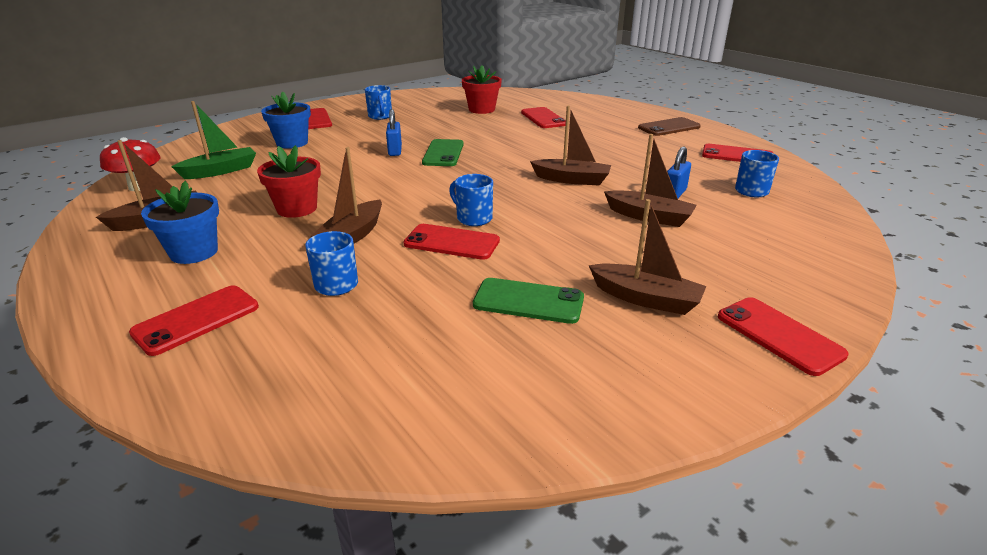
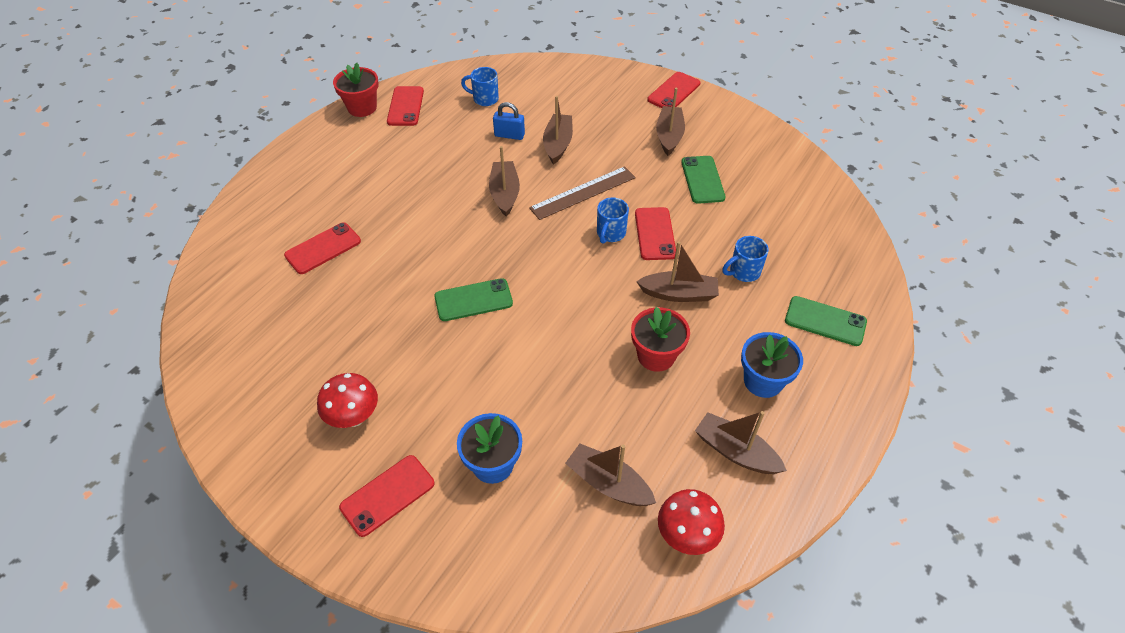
camera: 110 degrees left, 20 degrees up
(196, 320) = (825, 321): red phone -> green phone
(220, 171) = (608, 483): green boat -> brown boat
(380, 116) = (354, 417): blue mug -> red mushroom
(395, 151) = (481, 345): blue padlock -> none
(481, 109) = (296, 316): red flower pot -> red flower pot (362, 108)
(551, 216) = (583, 192): none -> brown ruler
(669, 127) = (333, 150): brown phone -> none

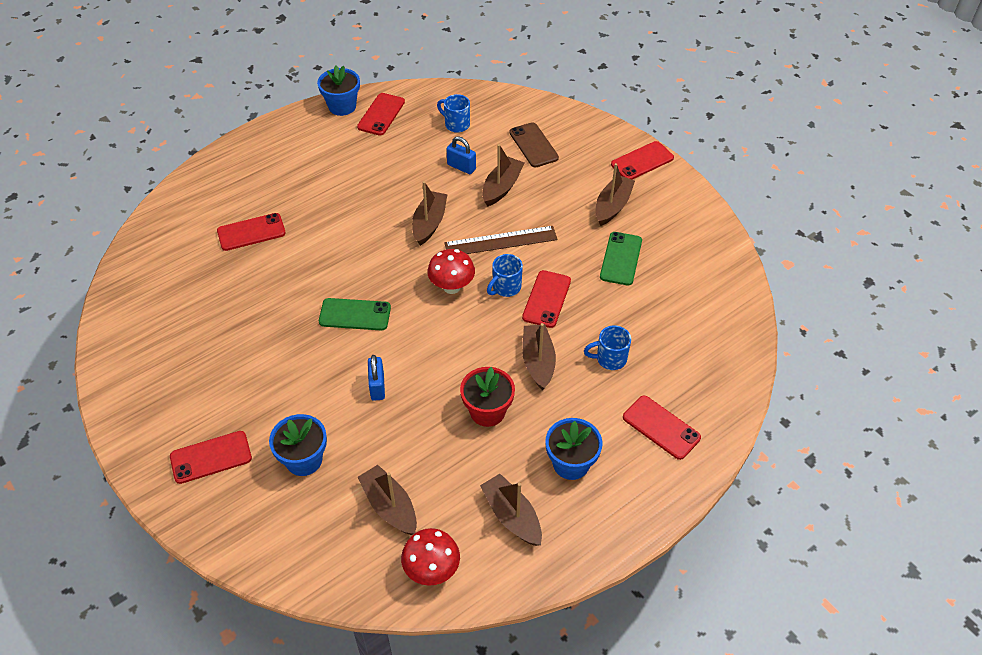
camera: 20 degrees right, 0 degrees up
(354, 417) = (213, 386): red mushroom -> red mushroom (452, 287)
(362, 108) = (342, 106): red flower pot -> blue flower pot
(533, 364) = (377, 386): none -> blue padlock
(568, 100) = (533, 145): none -> brown phone
(678, 294) = (538, 362): brown boat -> brown boat turned 120 degrees counterclockwise
(825, 321) = (661, 427): green phone -> red phone

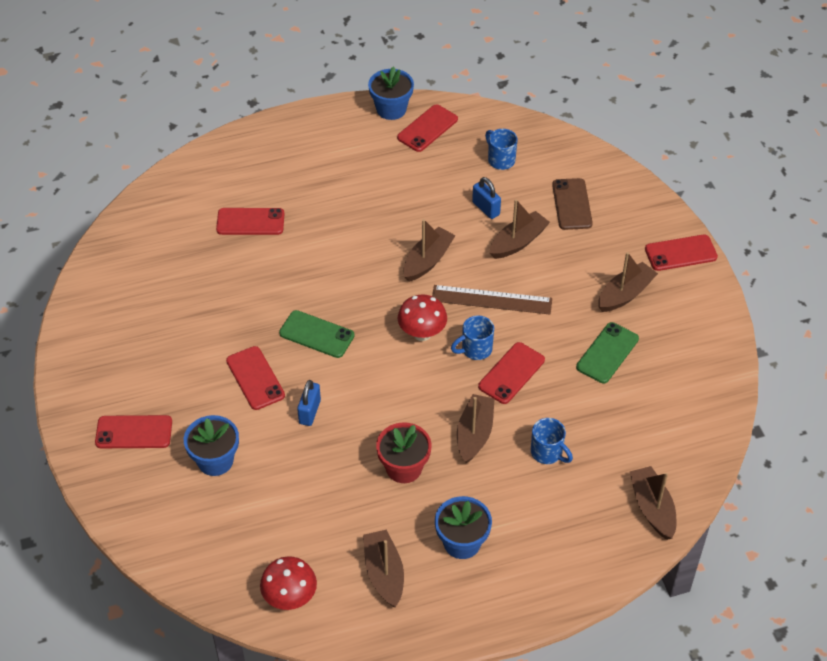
camera: 20 degrees right, 0 degrees up
(390, 506) = (276, 528): brown boat -> brown boat (652, 508)
(610, 359) = (547, 453): blue mug -> blue mug turned 150 degrees counterclockwise
(661, 427) = (566, 536): red phone -> red phone (255, 378)

